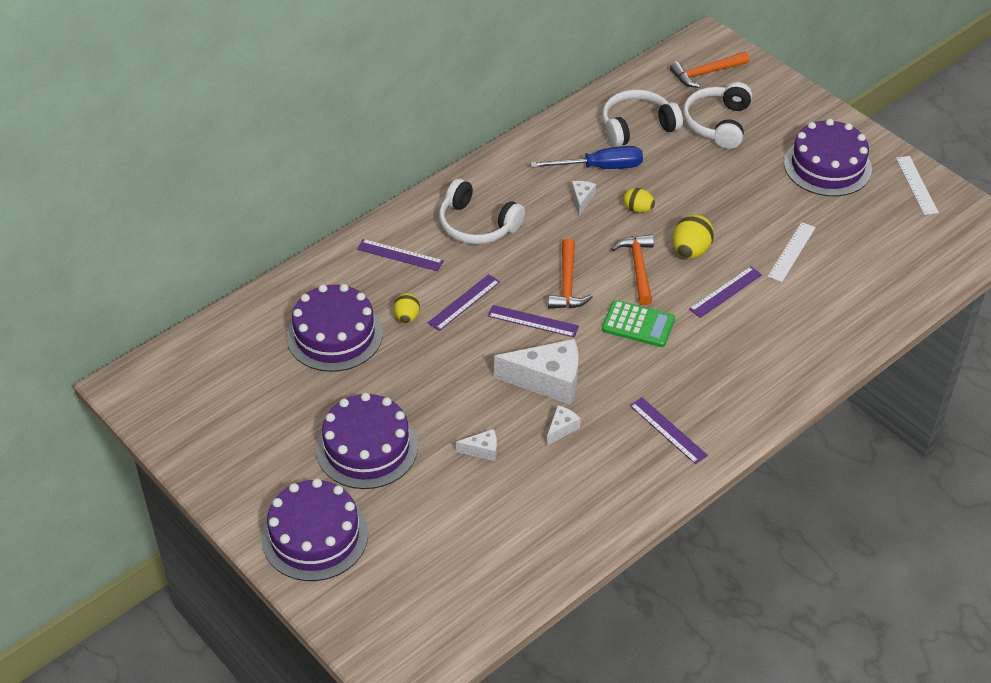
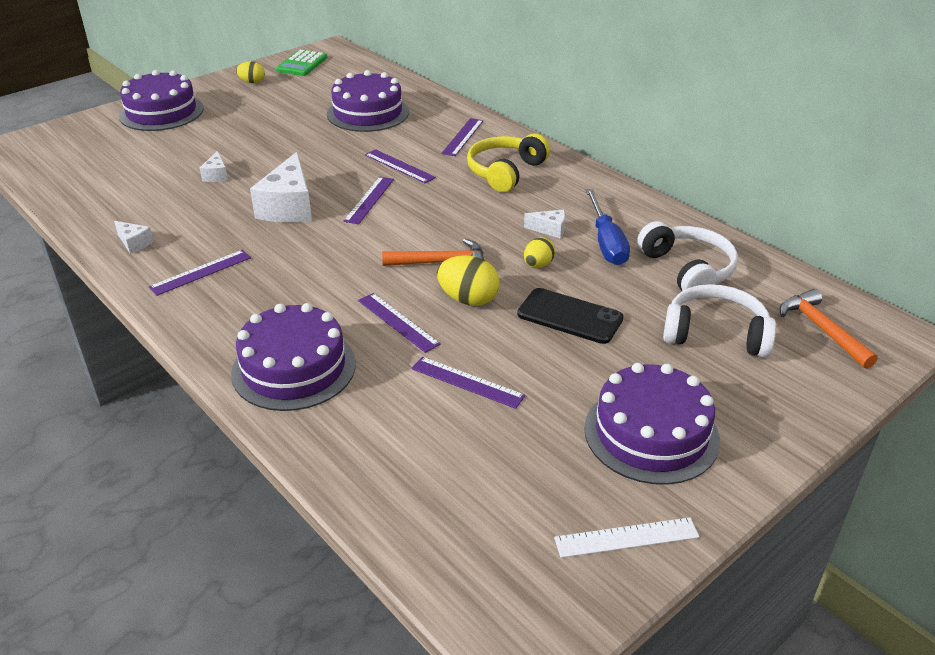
camera: 90 degrees right, 10 degrees down
(367, 447) = (240, 128): purple cake -> purple cake (294, 368)
(407, 317) = (384, 141): yellow egg -> yellow egg (252, 82)
(477, 225) = (505, 172): white headphones -> yellow headphones
(561, 429) = (226, 213): white cheese -> white cheese (134, 243)
(567, 283) = (420, 219): orange hammer -> none
(638, 324) = (354, 259): green calculator -> green calculator (302, 64)
(706, 195) = (570, 316): none -> black phone
(791, 252) = (467, 382): white ruler -> purple ruler

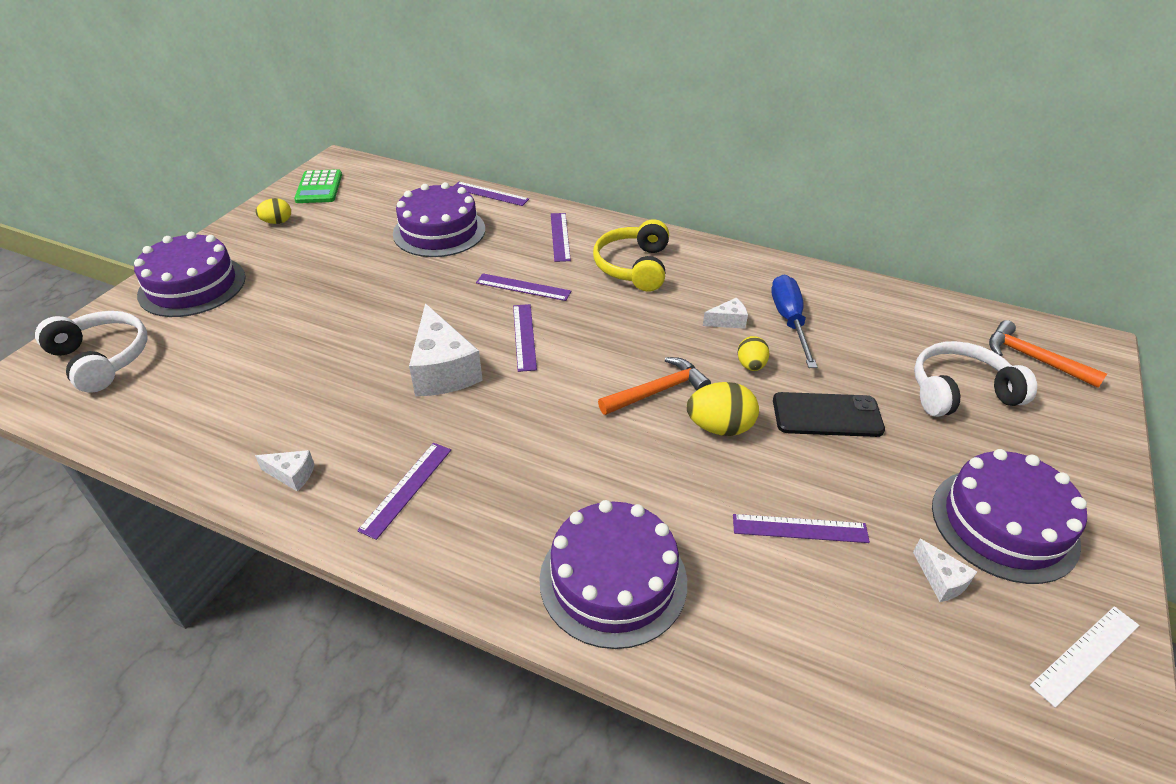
camera: 25 degrees left, 5 degrees up
(216, 175) = (326, 352): white cheese -> white cheese (941, 580)
(398, 322) = (674, 479): purple ruler -> purple ruler (489, 194)
(606, 242) = (789, 321): blue screwdriver -> blue screwdriver turned 150 degrees counterclockwise
(687, 270) = (880, 330): white headphones -> white headphones (101, 359)

